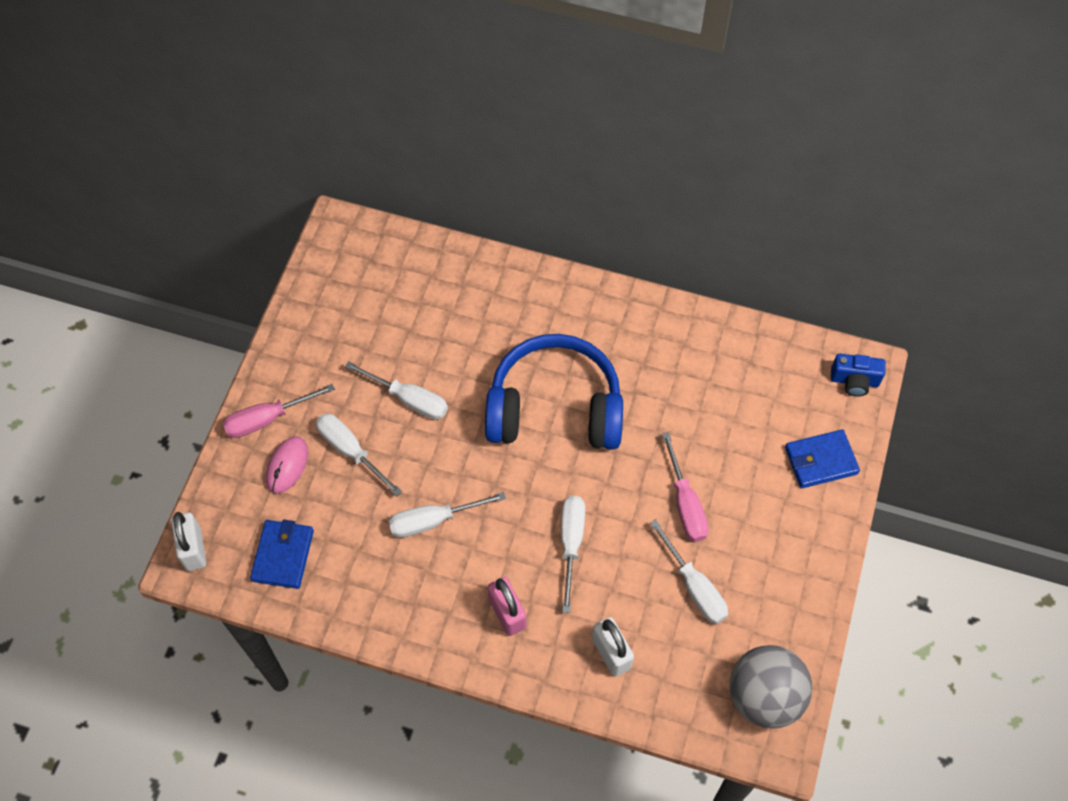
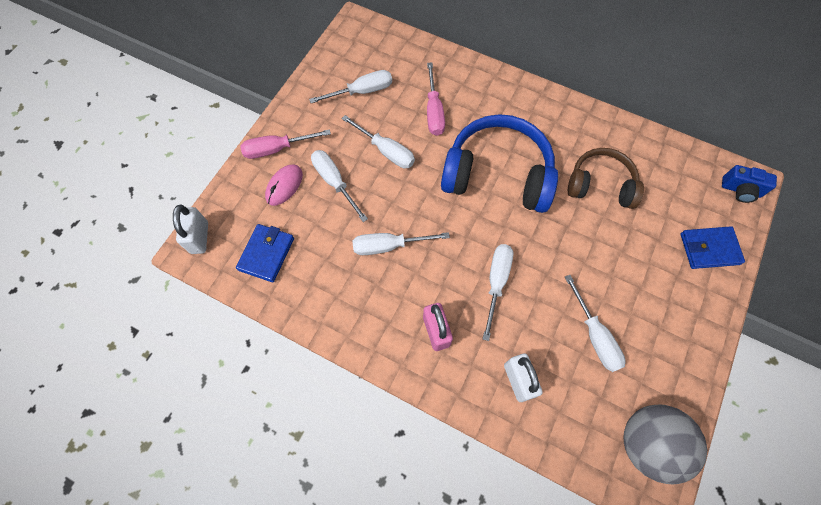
camera: 10 degrees right, 5 degrees up
(363, 323) = (362, 91): none -> white screwdriver
(684, 401) = (600, 185): none -> brown headphones
(685, 504) = (594, 265): pink screwdriver -> pink screwdriver (434, 111)

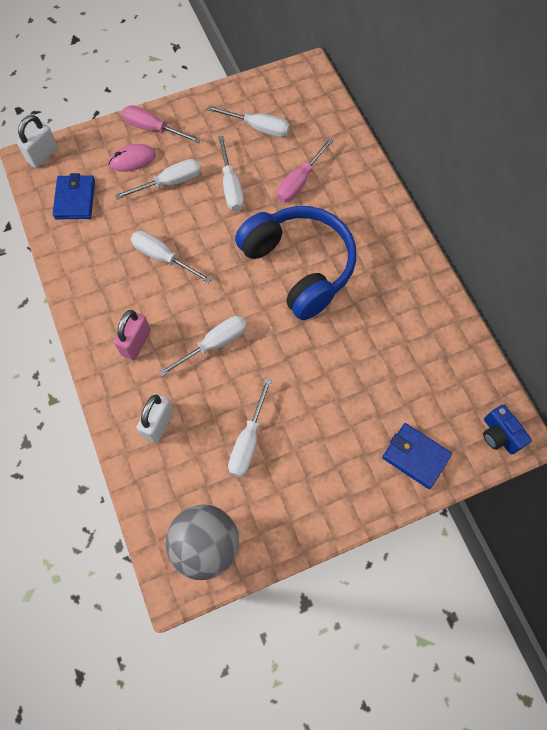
camera: 40 degrees right, 0 degrees up
(266, 254) = (75, 199): blue wallet -> blue wallet turned 60 degrees counterclockwise
(334, 182) = (170, 183): white screwdriver -> white screwdriver turned 60 degrees clockwise
(600, 185) = (376, 337): brown headphones -> none

